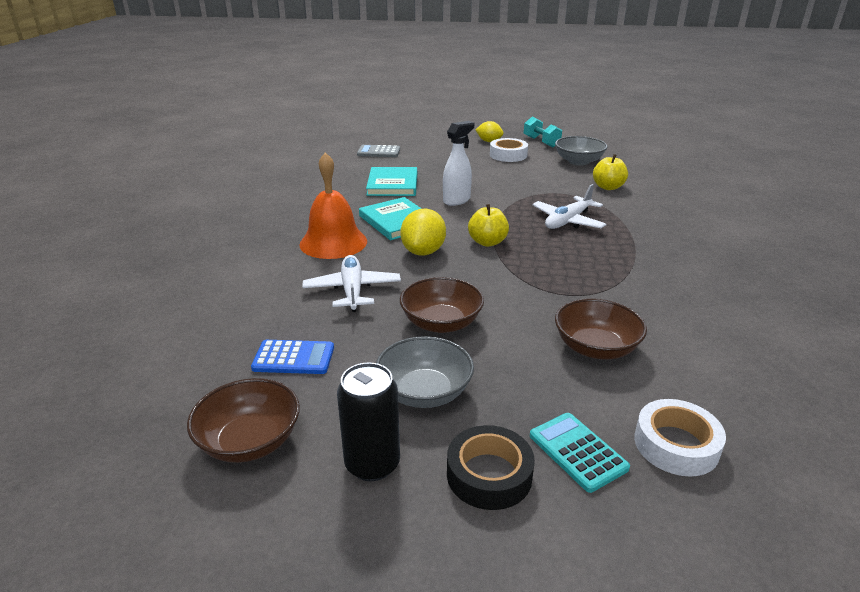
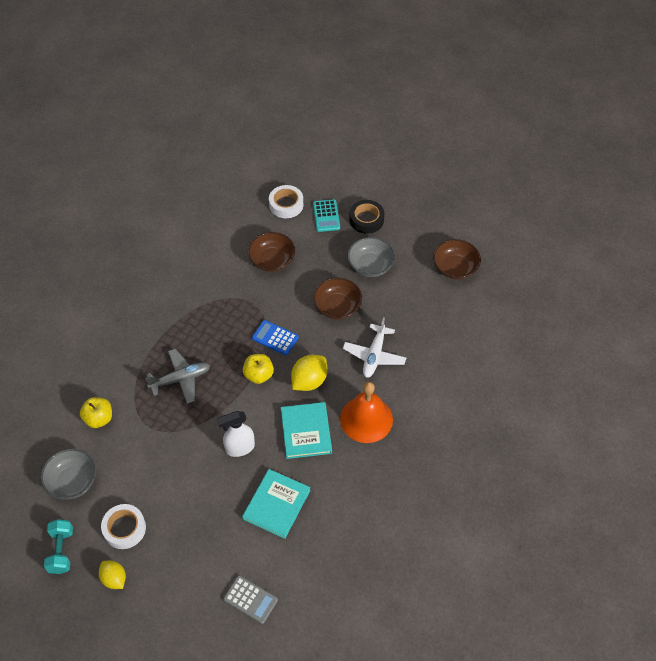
camera: 155 degrees left, 25 degrees up
(293, 358) = (424, 310): blue calculator -> blue calculator (275, 338)
(372, 464) = (408, 240): black can -> none
(568, 221) = (180, 379): white plane -> grey plane

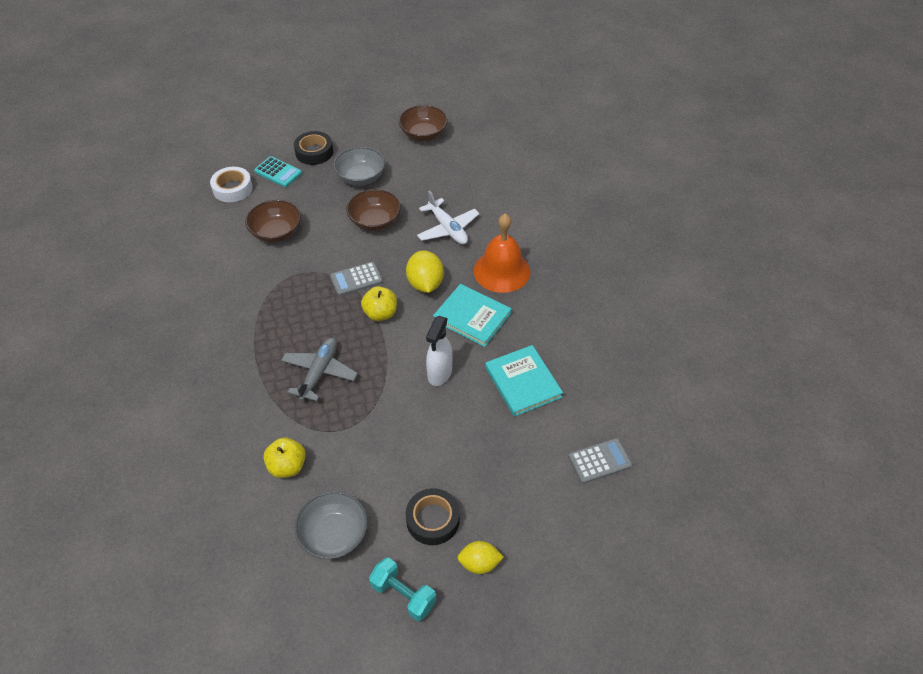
camera: 50 degrees left, 5 degrees down
(124, 528) = (433, 520): white tape -> black tape
(275, 338) = (356, 279): blue calculator -> grey calculator

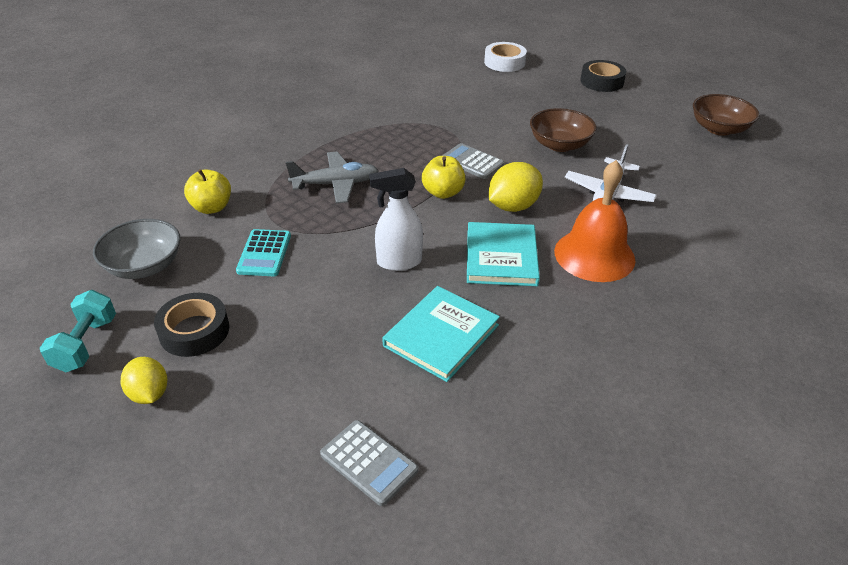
camera: 60 degrees right, 10 degrees down
(276, 232) = (480, 100): brown bowl -> none
(278, 172) = (552, 74): turquoise calculator -> turquoise calculator (264, 253)
(360, 177) = (605, 116): grey bowl -> none

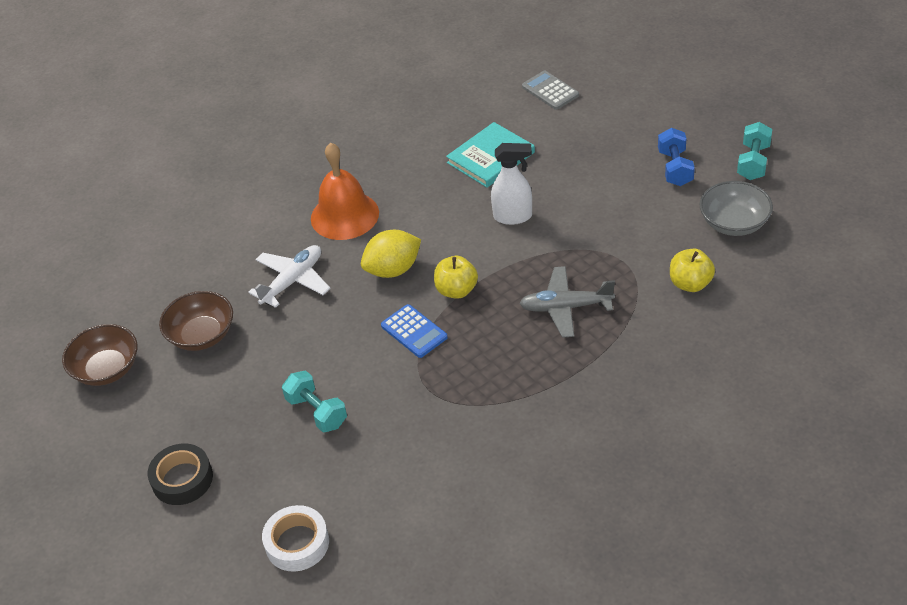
camera: 165 degrees left, 5 degrees up
(149, 394) = (694, 130): yellow lemon -> none
(194, 331) = (675, 168): black tape -> blue dumbbell
(264, 253) = (630, 230): turquoise calculator -> none
(472, 162) = (414, 331): grey calculator -> blue calculator
(501, 257) = (424, 217): turquoise book -> none
(528, 114) = (317, 412): none -> turquoise dumbbell
(559, 145) = (306, 353): brown bowl -> brown bowl (202, 335)

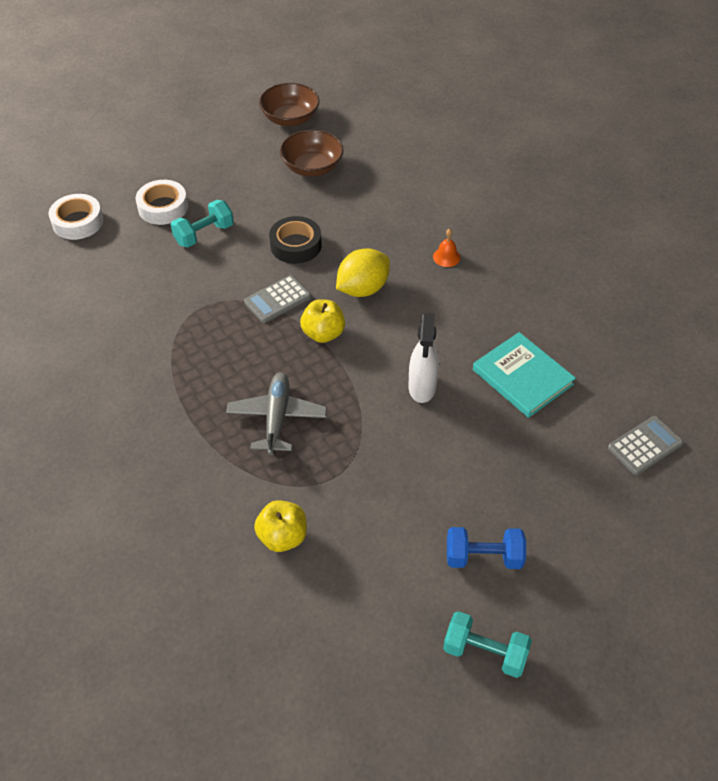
camera: 90 degrees right, 5 degrees up
(182, 479) = (164, 161): black tape -> black tape (296, 245)
(270, 461) = (163, 207): none -> white tape
(293, 281) = (363, 221): white plane -> none
(344, 215) = (446, 257): orange bell -> orange bell, size x0.40
(393, 269) = (363, 289): yellow lemon -> yellow lemon turned 75 degrees clockwise
(414, 331) = (277, 299): blue calculator -> grey calculator
(734, 223) = (373, 603): grey bowl -> none

